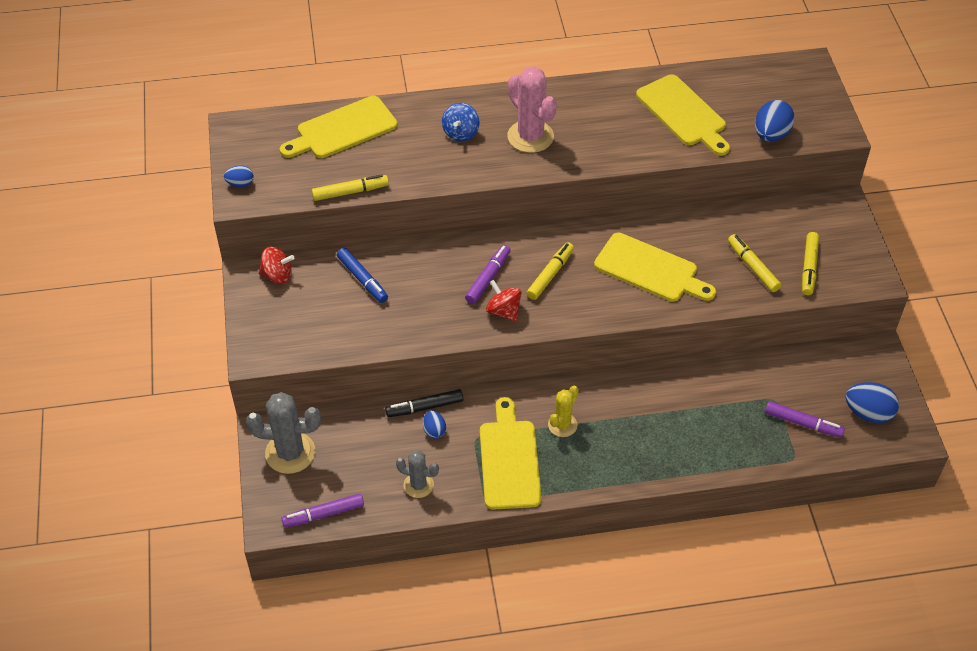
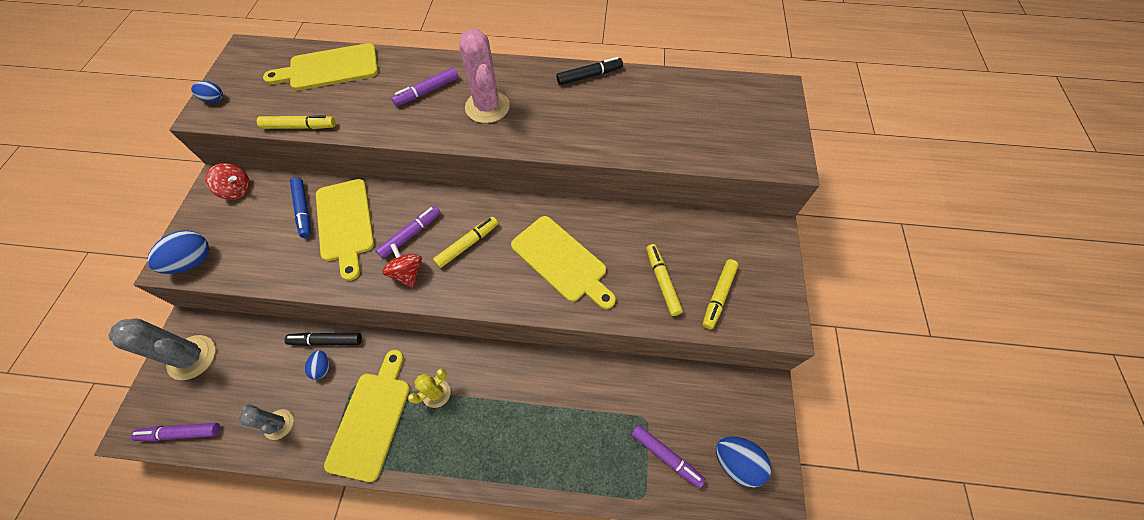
camera: 15 degrees right, 10 degrees up
(461, 133) = (427, 91): blue spinning top -> purple marker
(618, 86) = (589, 76): none -> black marker
(683, 114) = (640, 113): yellow cutting board -> yellow cutting board (345, 223)
(771, 135) = (718, 151): blue egg -> blue egg (193, 261)

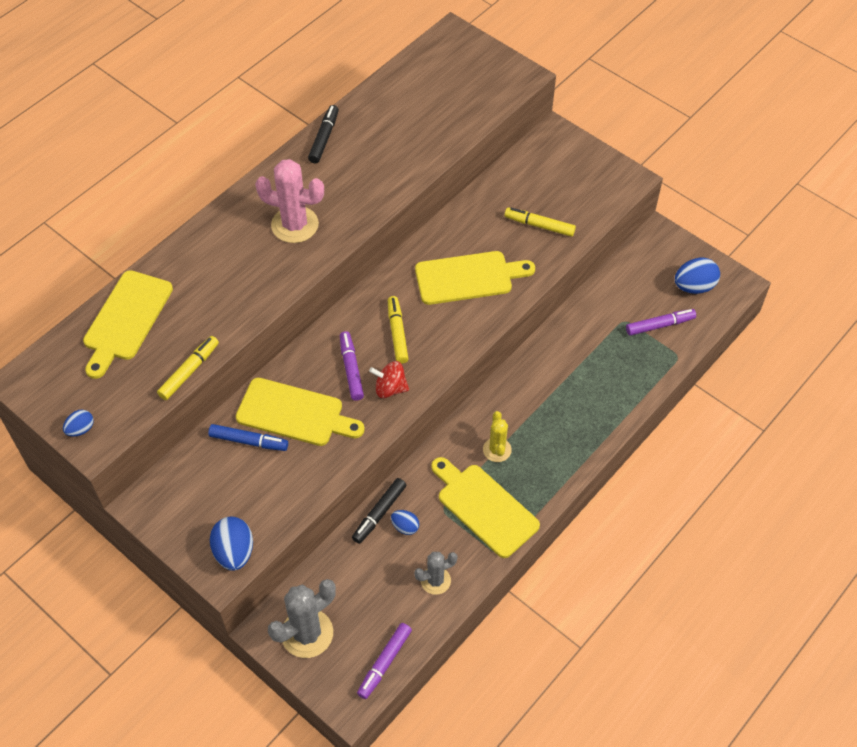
camera: 55 degrees left, 5 degrees down
(237, 190) = (171, 489): red spinning top -> none
(427, 91) = (233, 258): purple marker -> none
(718, 295) = (578, 199): yellow marker -> none

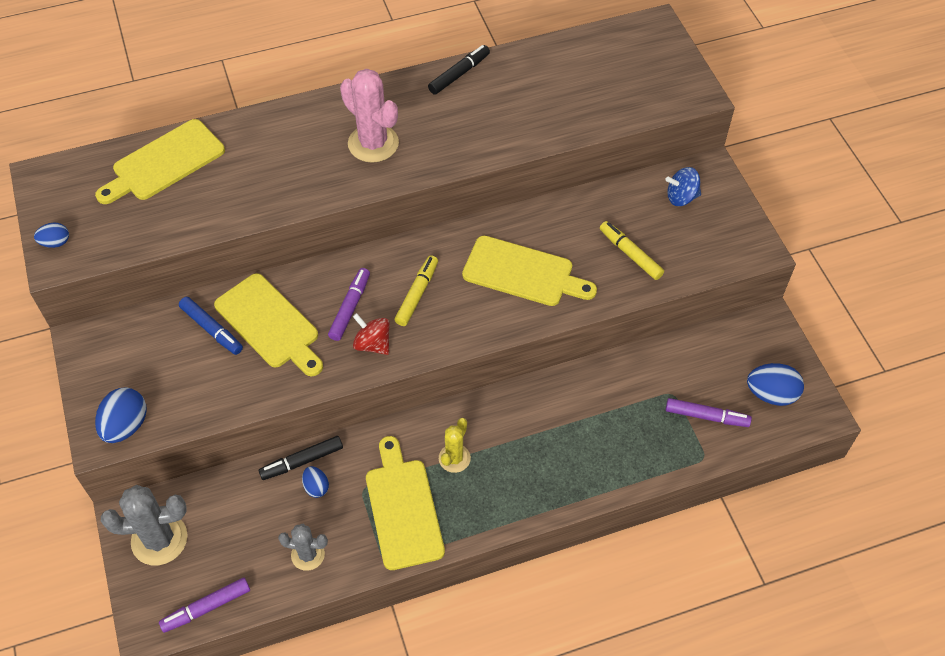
camera: 30 degrees right, 0 degrees up
(189, 371) = (182, 235): yellow marker -> none
(547, 164) = (681, 197): none -> blue spinning top

